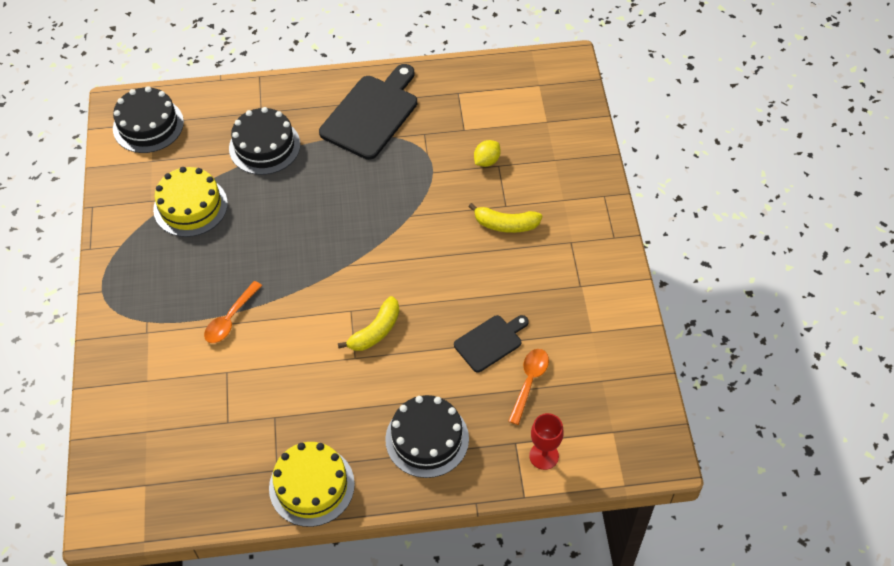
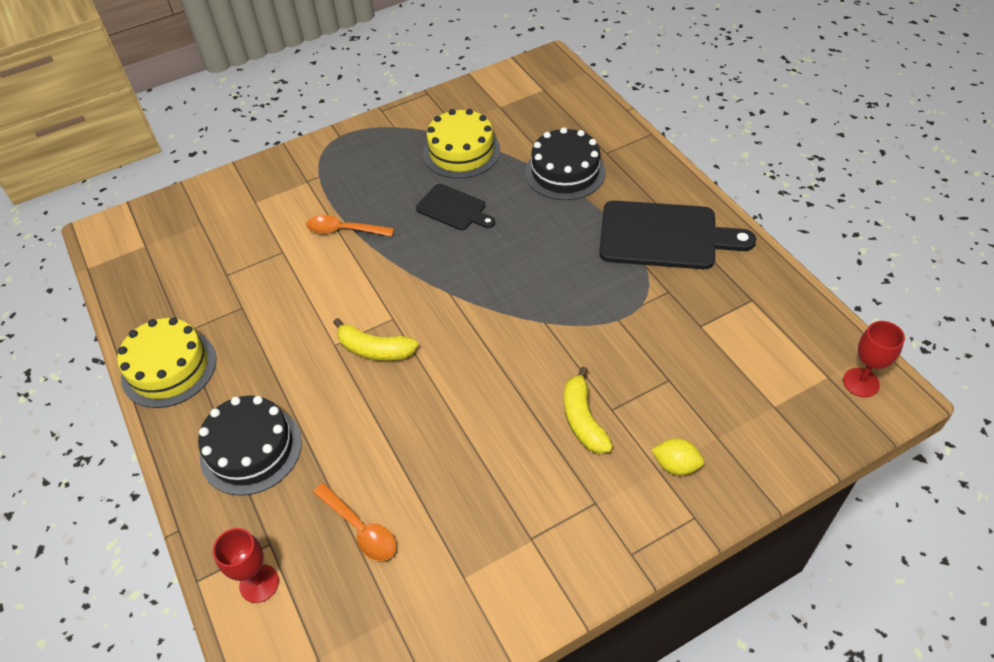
camera: 70 degrees right, 5 degrees down
(148, 125) = (539, 88): black cake -> none
(486, 161) = (668, 365): yellow lemon -> yellow lemon (676, 465)
(490, 342) = (403, 465): black cutting board -> black cutting board (453, 208)
(529, 382) = (360, 529): orange spoon -> orange spoon turned 45 degrees clockwise
(551, 72) = (861, 382): none -> red goblet

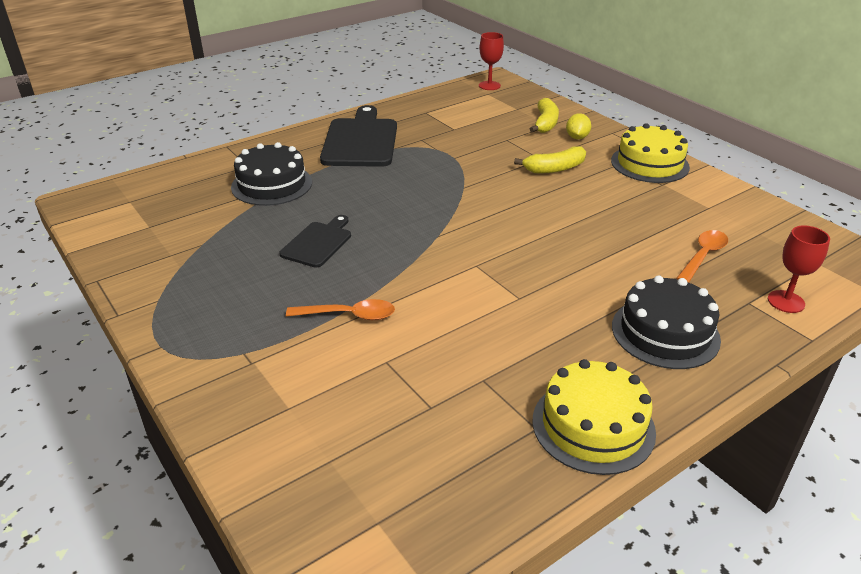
camera: 100 degrees left, 15 degrees down
(344, 230) = (349, 315): orange spoon -> orange spoon turned 90 degrees counterclockwise
(374, 349) = (518, 271): yellow banana -> yellow banana (545, 123)
(461, 151) = (223, 245): yellow cake -> yellow cake (649, 164)

